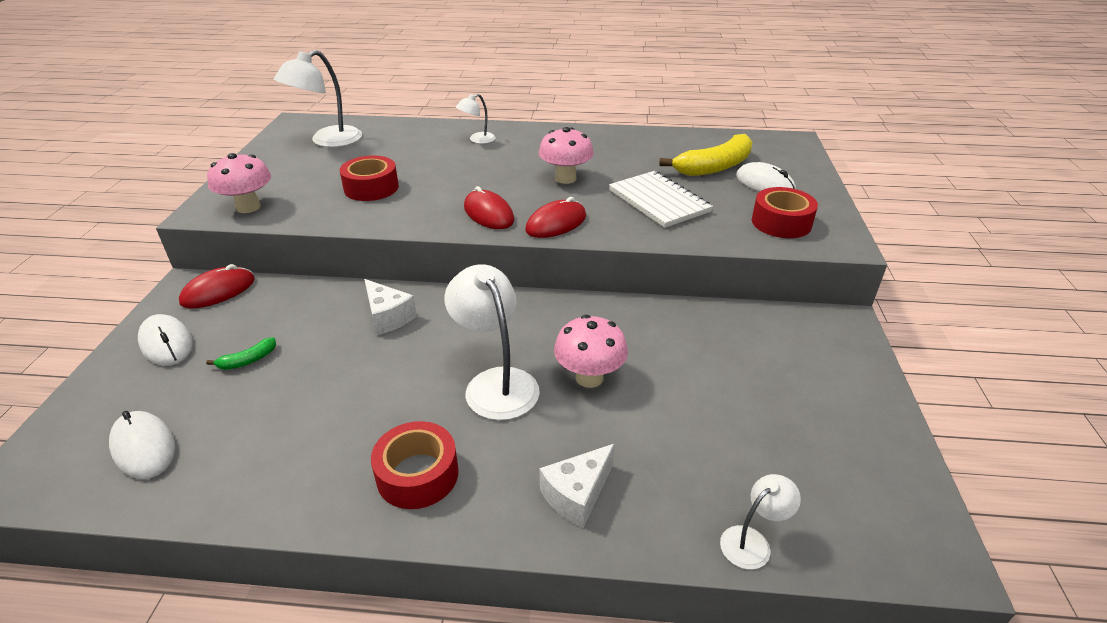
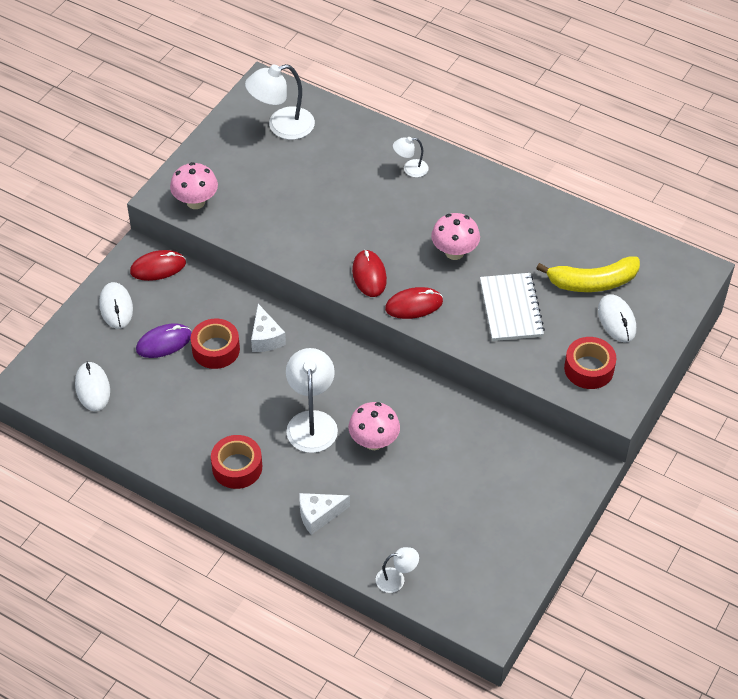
camera: 25 degrees right, 15 degrees up
(248, 360) = (164, 342): green banana -> purple mouse
(371, 188) = (294, 209): red tape -> red tape (216, 349)

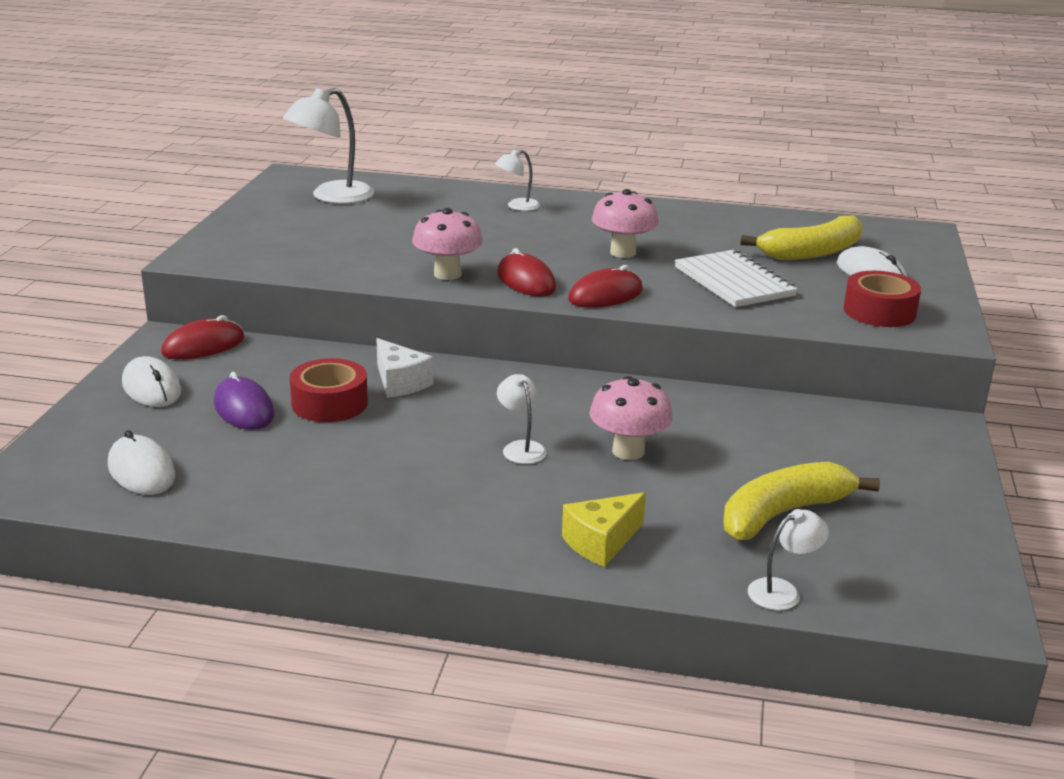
camera: 20 degrees left, 25 degrees down
(164, 342) = (243, 409): purple mouse -> purple mouse turned 75 degrees counterclockwise
(195, 202) = (244, 257): pink mushroom -> pink mushroom (447, 274)
(237, 467) = (431, 514): red tape -> none
(312, 422) = (521, 448): white lamp -> white lamp, size x0.53
(319, 515) = (601, 542): white cheese -> yellow cheese
(434, 520) = (783, 513): none -> yellow banana

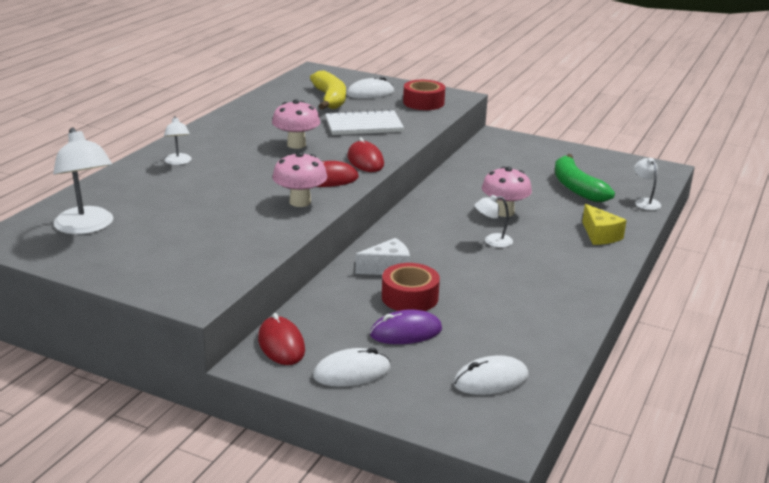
camera: 75 degrees left, 0 degrees up
(783, 513) = (576, 188): yellow banana -> green banana

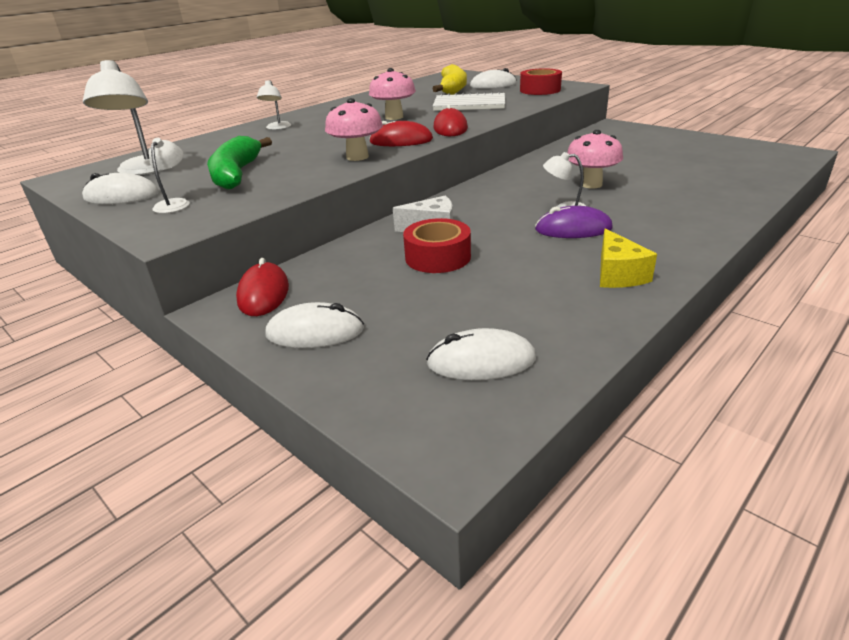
camera: 20 degrees right, 5 degrees up
(100, 261) = (121, 196): none -> white mouse
(406, 332) = (409, 293): purple mouse -> purple mouse (573, 229)
(576, 188) = (684, 166): green banana -> green banana (236, 174)
(600, 235) = (698, 209): yellow cheese -> yellow cheese (618, 274)
(645, 202) = (766, 180): white lamp -> white lamp (174, 203)

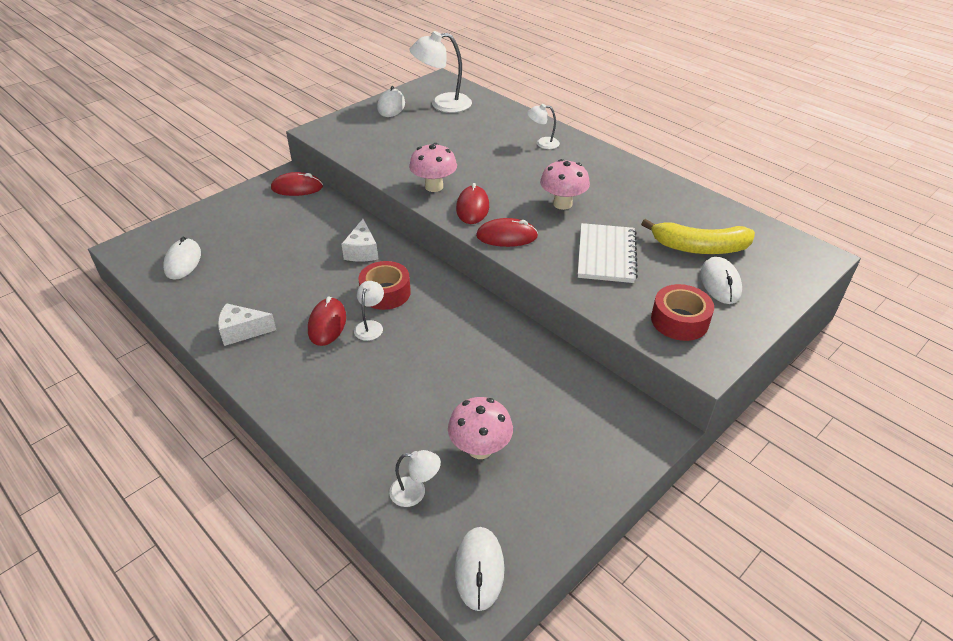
camera: 90 degrees right, 10 degrees up
(174, 203) = (367, 125): white lamp -> white lamp (415, 492)
(236, 174) = (416, 139): green banana -> none
(315, 332) = (244, 208): white mouse -> white mouse (479, 569)
(438, 257) = (311, 252): red tape -> red tape (385, 293)
(573, 229) = (327, 324): purple mouse -> red mouse
(591, 184) = (426, 355): pink mushroom -> pink mushroom (480, 448)
(618, 274) = (242, 331): yellow cheese -> white cheese

